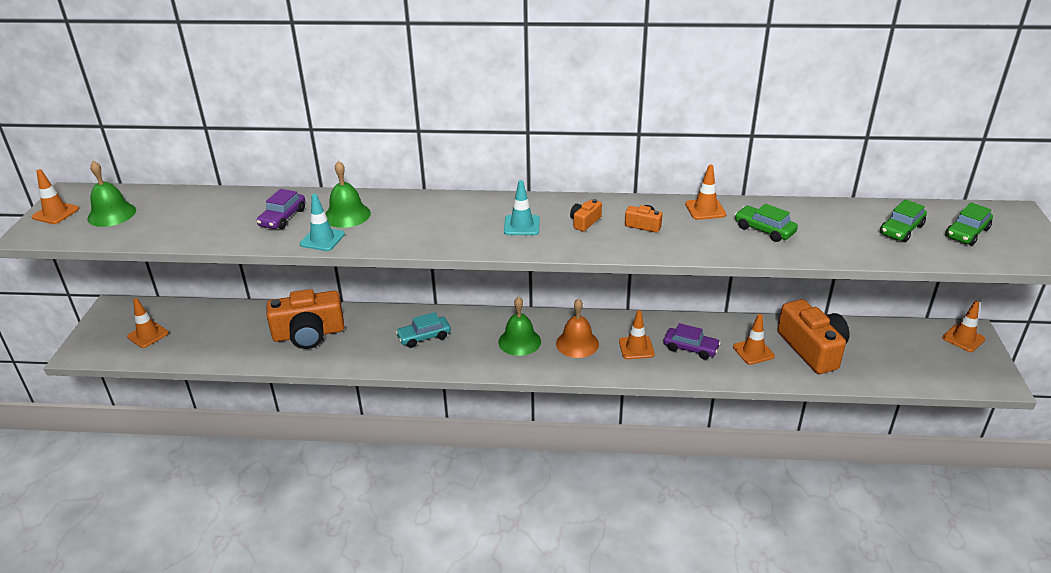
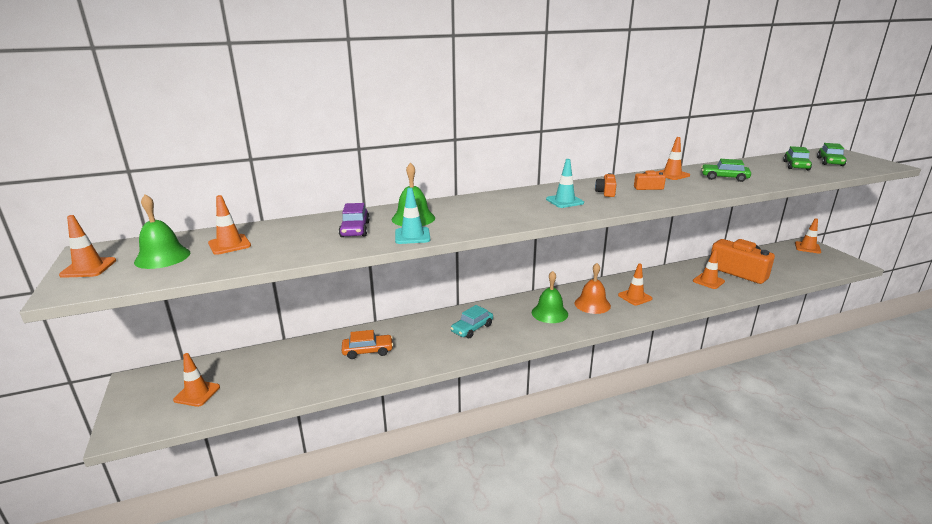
camera: 25 degrees left, 10 degrees down
(169, 211) = (229, 244): none -> orange traffic cone
(309, 334) = (368, 351): orange camera -> orange car
(690, 348) = (669, 289): purple car -> none

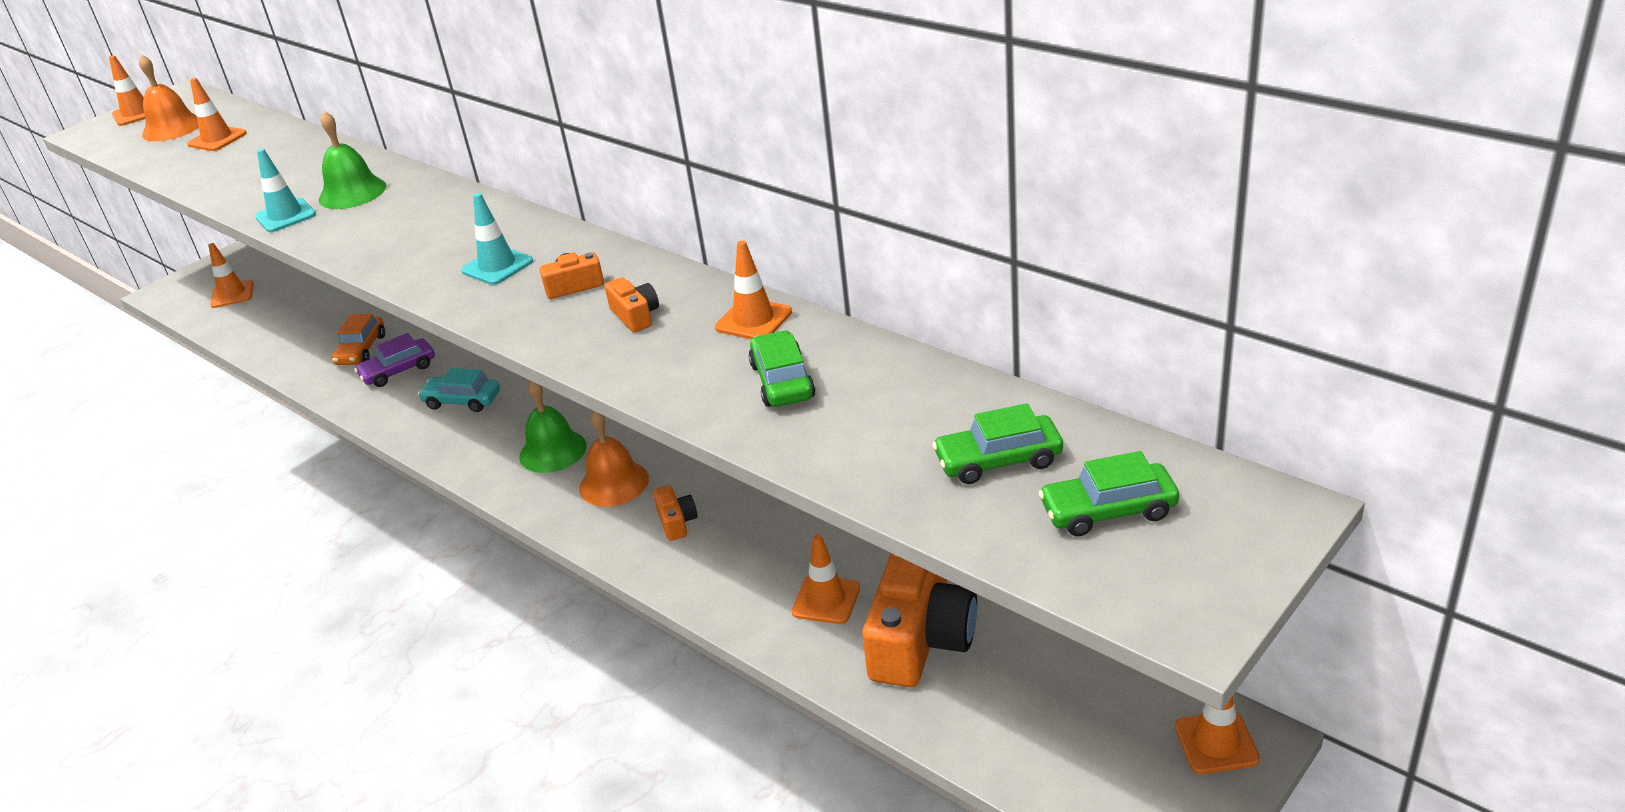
camera: 65 degrees right, 10 degrees up
(162, 257) = (172, 128): green bell -> orange bell
(355, 229) = (293, 177): purple car -> purple car (398, 371)
(368, 351) = (361, 350): orange car -> orange car turned 45 degrees clockwise
(635, 297) = (676, 522): orange traffic cone -> orange camera

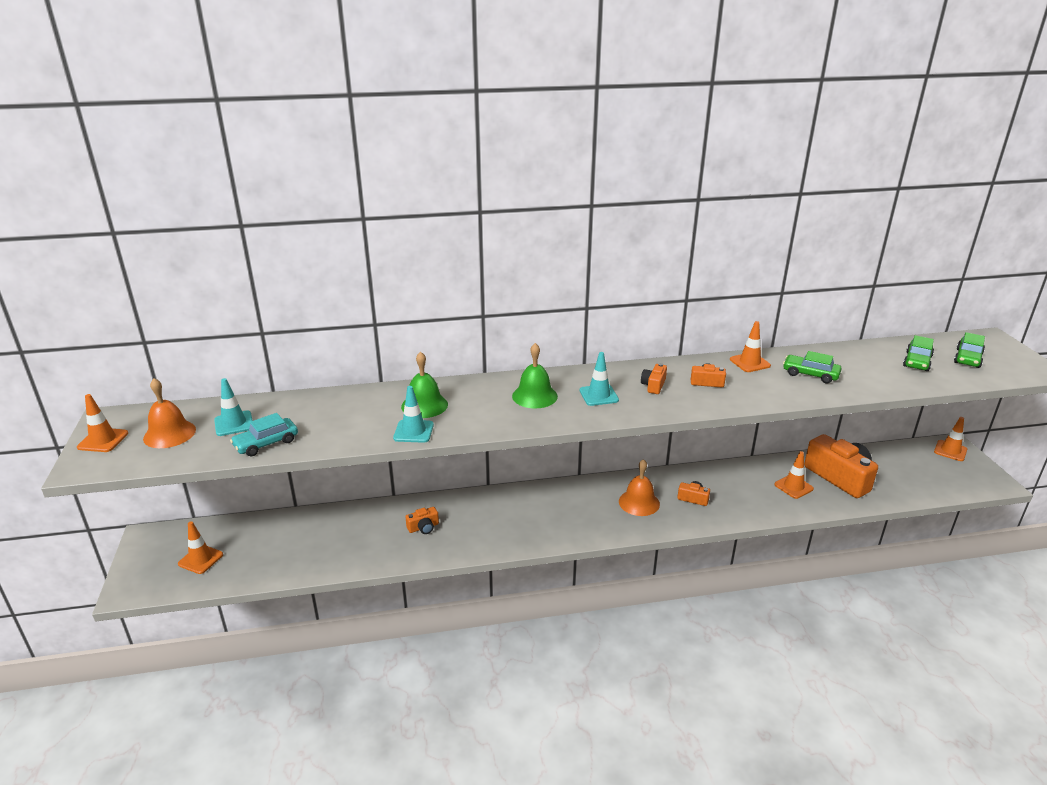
camera: 55 degrees left, 5 degrees down
(217, 139) = (234, 424): orange traffic cone -> turquoise traffic cone
(361, 350) = (375, 532): orange car -> none
(398, 371) = (423, 527): purple car -> orange camera
(462, 401) = (493, 518): turquoise car -> turquoise car (266, 443)
(553, 451) = (585, 508): green bell -> green bell (534, 396)

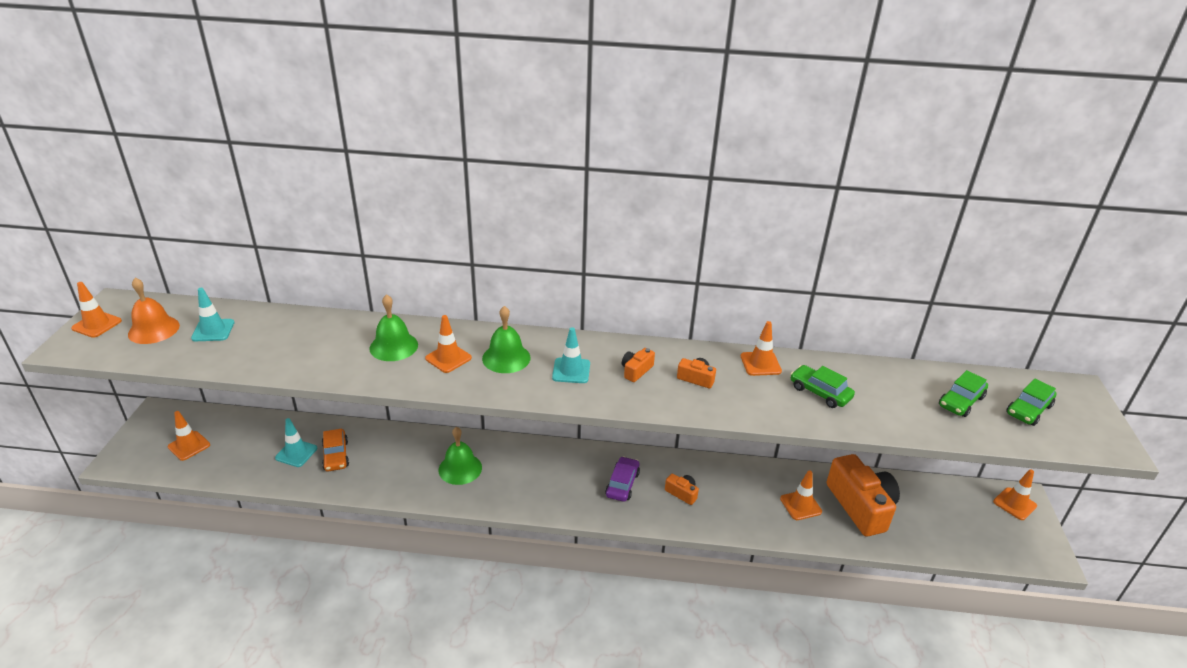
camera: 15 degrees right, 5 degrees up
(266, 443) = (227, 358): turquoise car -> none
(359, 535) = (336, 455): none -> orange car
(413, 431) = (365, 374): turquoise traffic cone -> turquoise traffic cone (296, 453)
(423, 527) = (398, 461): orange camera -> none
(482, 405) = (448, 358): none -> orange traffic cone
(486, 521) = (460, 468): none -> green bell
(639, 502) = (622, 484): orange bell -> purple car

